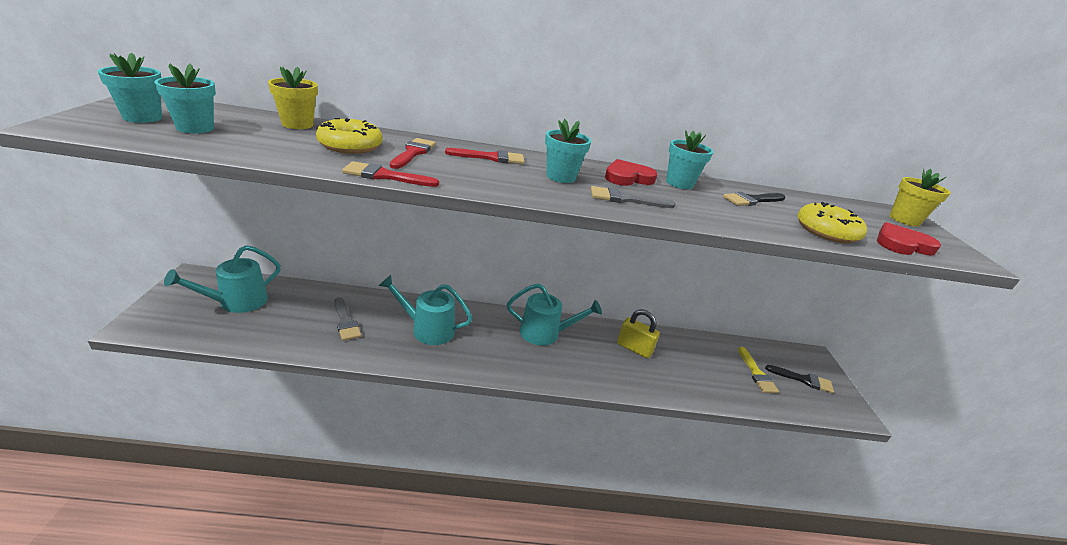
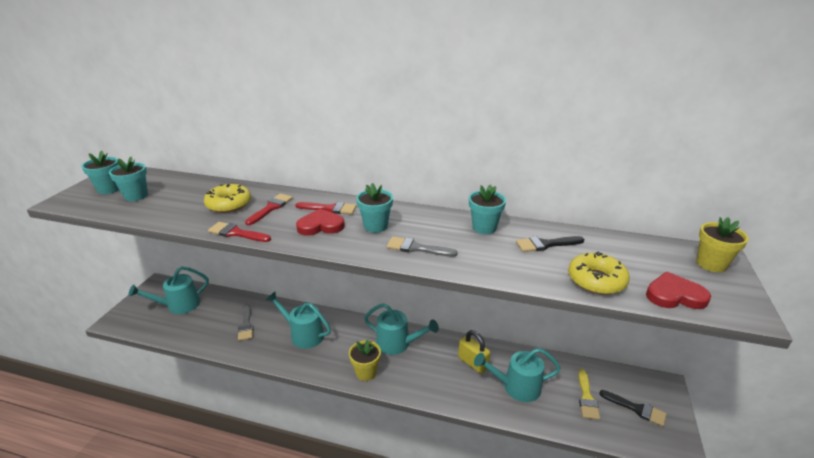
camera: 20 degrees right, 0 degrees up
(297, 124) = (204, 186): yellow flower pot -> yellow flower pot (366, 372)
(627, 177) = (437, 223): red heart -> red heart (320, 226)
(687, 369) = (516, 387): none -> turquoise watering can

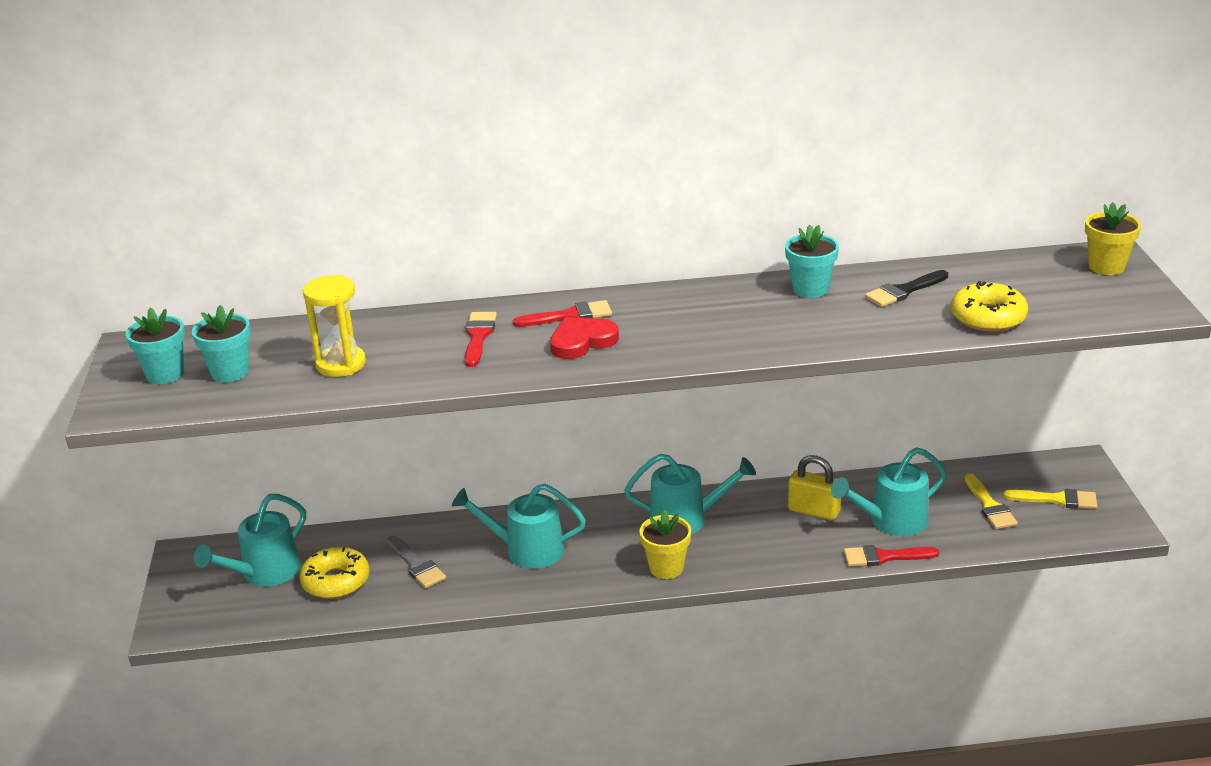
camera: 20 degrees left, 0 degrees up
(188, 206) = (341, 364): none -> yellow hourglass
(229, 204) = (405, 347): yellow donut -> yellow donut (336, 581)
(236, 233) = (469, 380): red brush -> red brush (884, 557)
(375, 226) = (661, 323): turquoise flower pot -> none
(416, 248) = (743, 336): grey brush -> none
(636, 408) = (1057, 500): black brush -> yellow brush
(674, 295) = (1081, 311): red heart -> none

